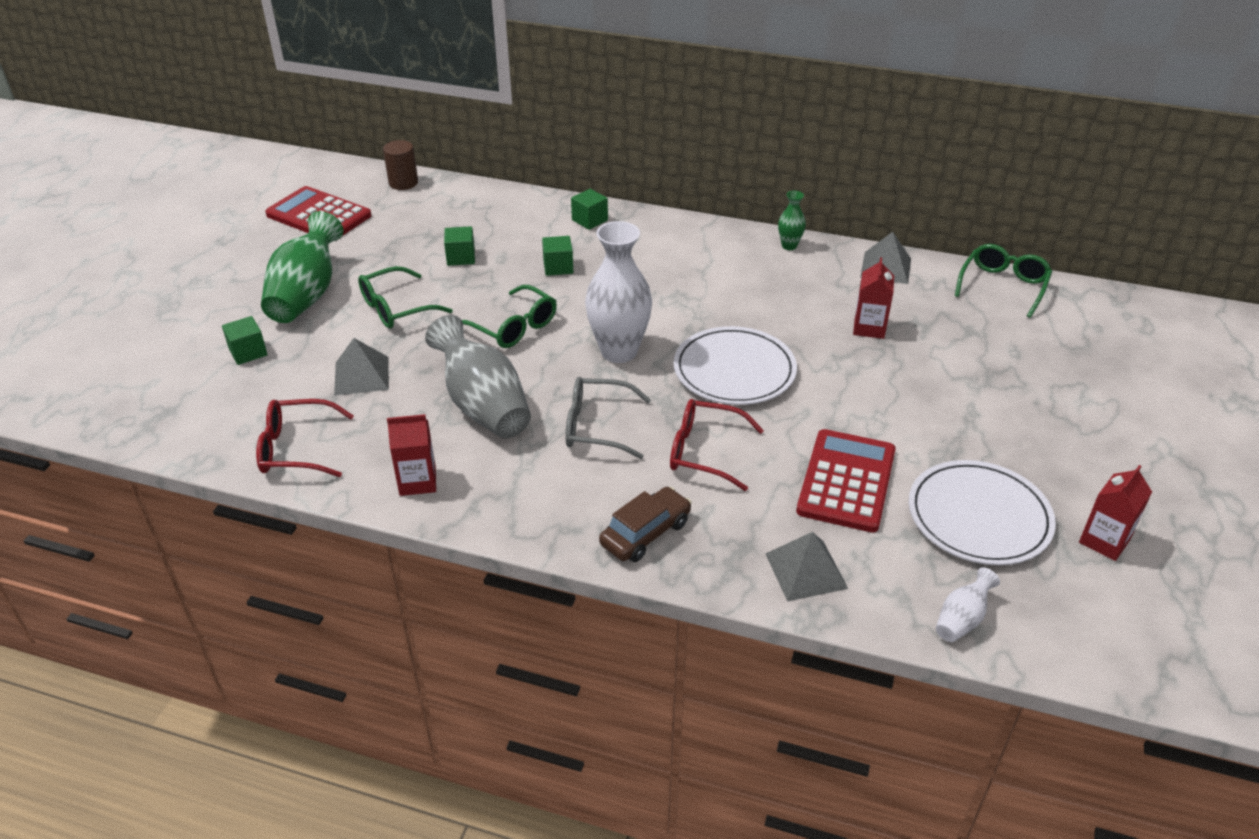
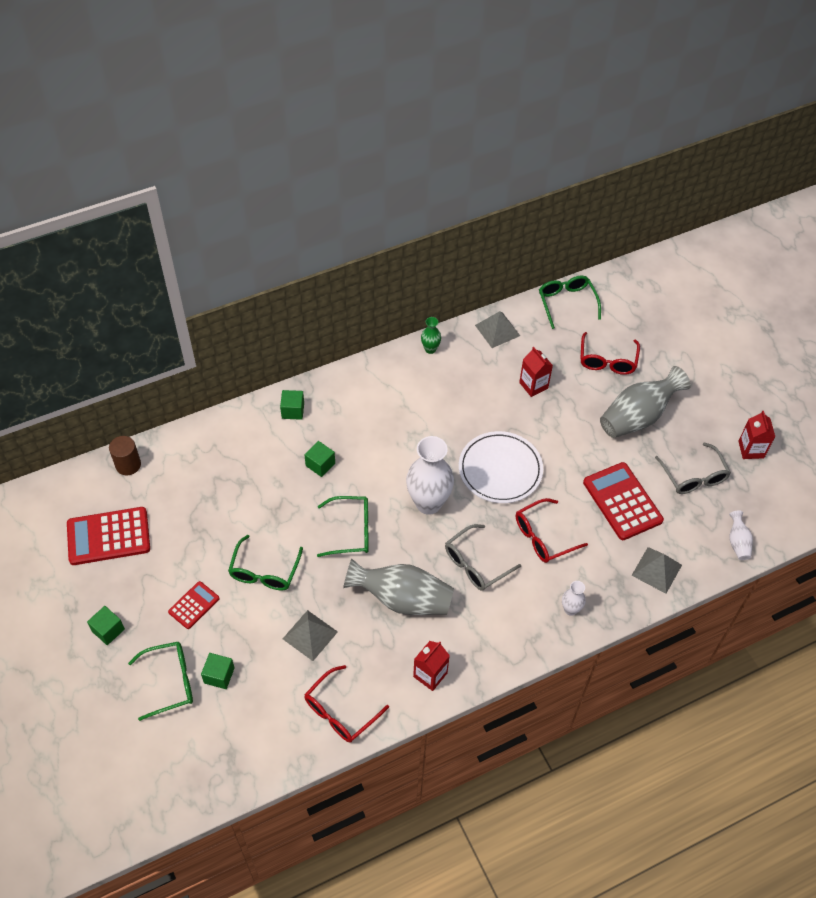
camera: 45 degrees left, 15 degrees up
(208, 331) = (170, 682): none -> green glasses
(307, 294) = (194, 605): green vase -> red calculator
(461, 257) = (251, 501): green cube -> green cube (108, 630)
(645, 533) = (570, 609): brown car -> white vase
(970, 421) = (638, 417): none -> grey vase
(979, 517) = (693, 476): white plate -> grey glasses
(993, 355) = (607, 361): none -> red glasses

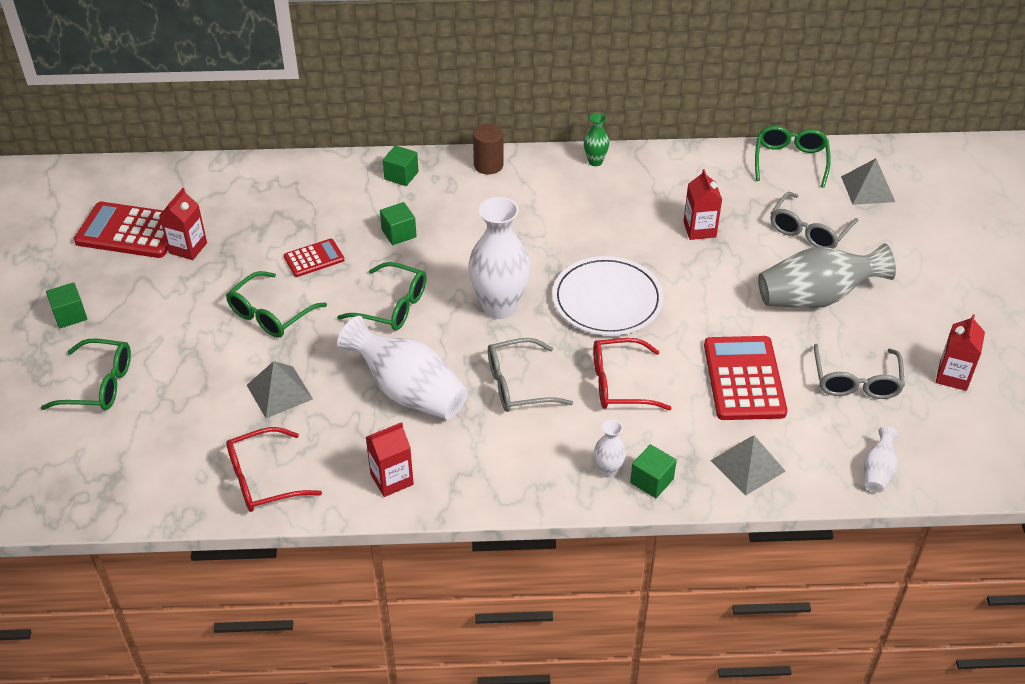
camera: 25 degrees right, 10 degrees down
(128, 465) = (194, 174): brown cylinder -> brown cylinder (488, 165)
(165, 535) = (188, 248): none -> red carton
(194, 605) = (173, 321): red calculator -> red calculator (314, 258)
(219, 675) = (154, 397): green cube -> green cube (651, 481)
(402, 599) = (408, 391): grey vase -> white vase
(497, 330) = (687, 165): grey pyramid -> grey pyramid (868, 189)
(607, 361) = (809, 231): red glasses -> grey glasses

